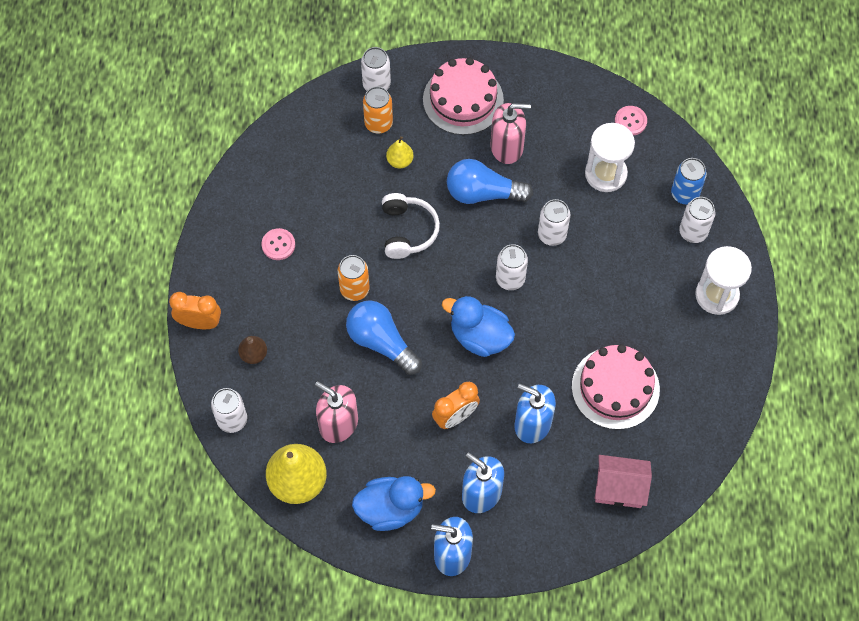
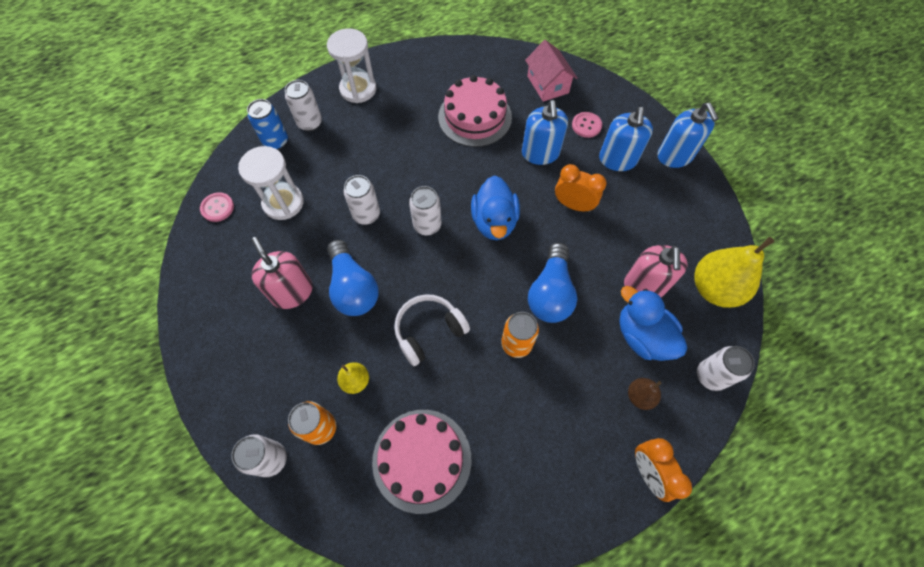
camera: 120 degrees left, 0 degrees up
(278, 245) = (516, 446): pink button -> pink button (586, 125)
(390, 509) = (678, 211): blue duck -> blue duck (642, 336)
(463, 99) = (253, 359): pink cake -> pink cake (422, 459)

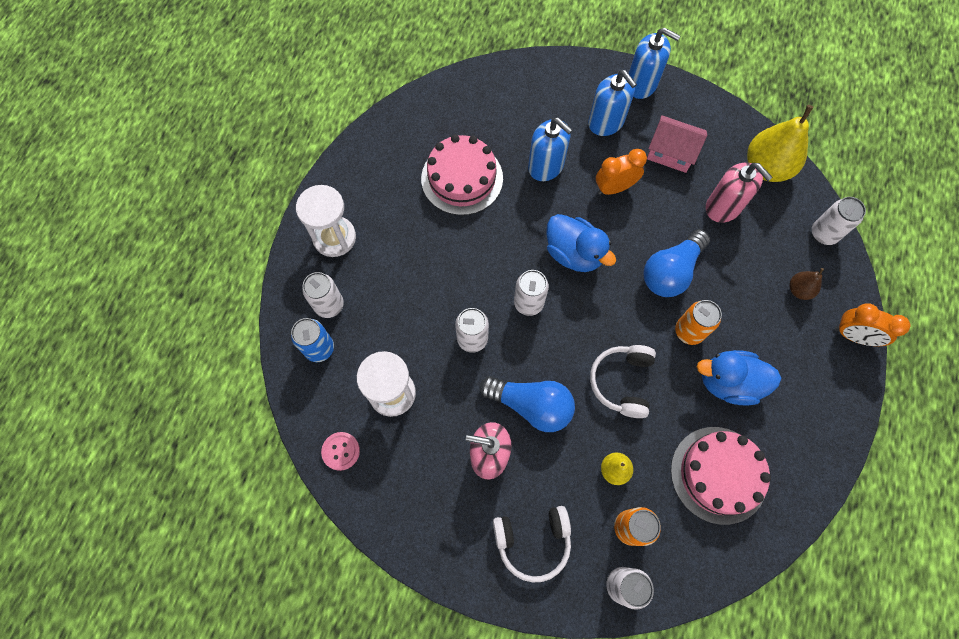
camera: 45 degrees left, 5 degrees up
(253, 370) = (533, 541): none -> white headphones
(548, 84) = (487, 100): pink house -> pink house (671, 153)
(550, 293) = (671, 271): blue light bulb -> blue light bulb turned 75 degrees clockwise
(586, 125) = (554, 112): pink button -> none
(642, 336) = (758, 246): blue duck -> blue duck (728, 382)

